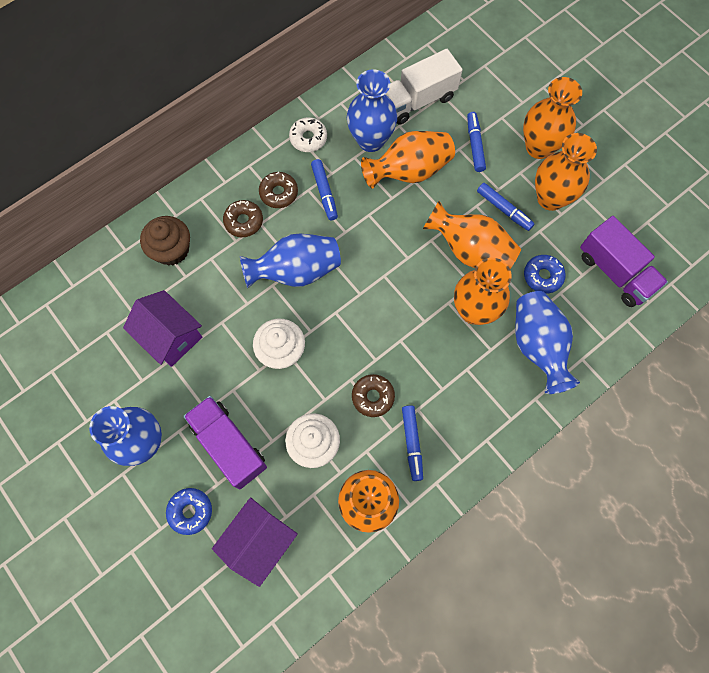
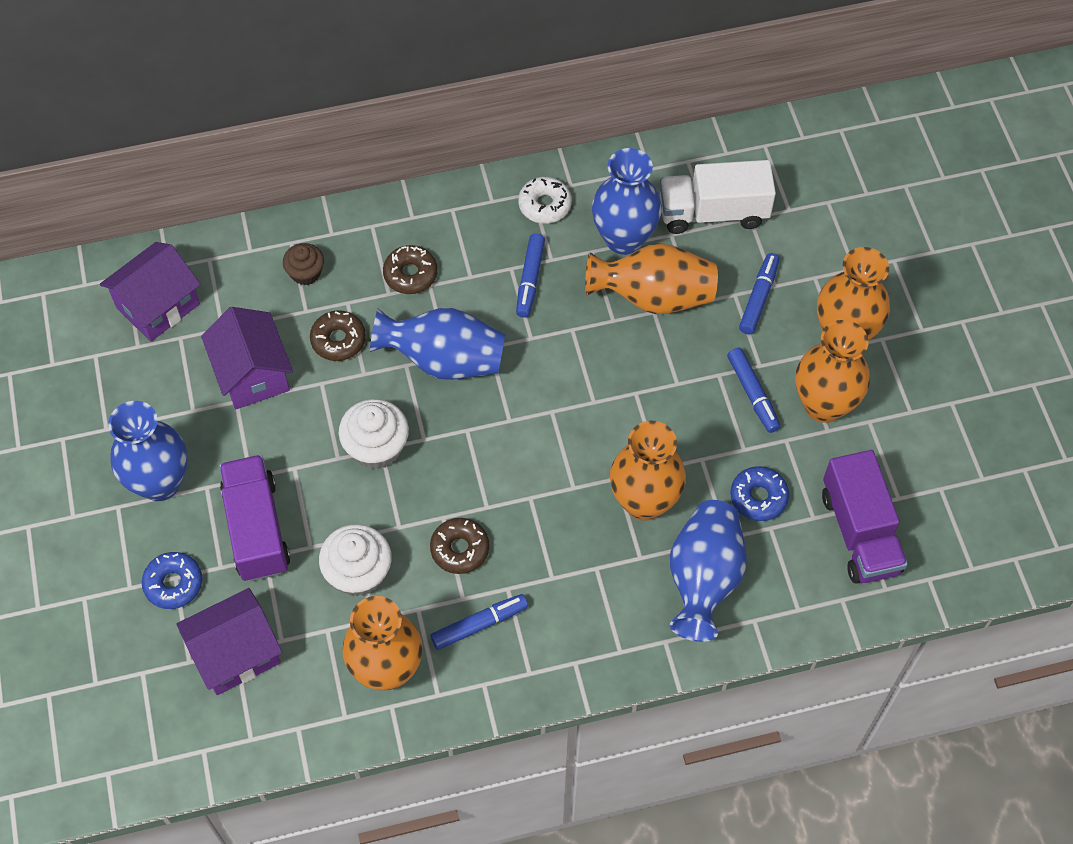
camera: 25 degrees right, 10 degrees down
(79, 316) = (158, 306): none -> purple house
(172, 250) = (306, 273): brown cupcake -> brown cupcake, size x0.63
(279, 193) = (472, 257): brown donut -> brown donut (338, 340)
(412, 443) = (479, 624): blue marker -> blue marker turned 135 degrees counterclockwise
(470, 250) = (680, 426): orange vase -> none

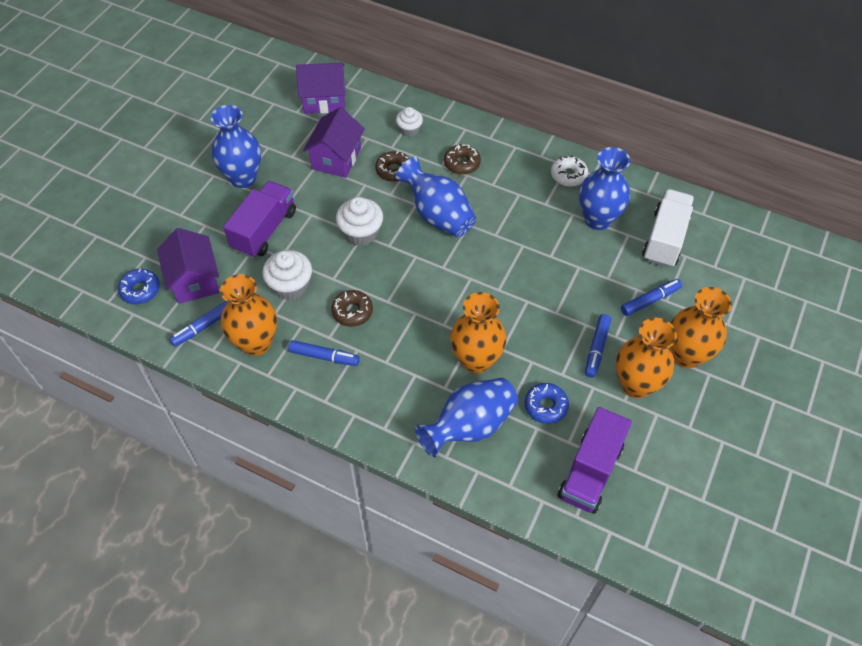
camera: 40 degrees right, 5 degrees down
(173, 584) = (201, 227): blue donut -> blue donut (140, 290)
(236, 653) = (194, 280): purple house -> purple house turned 60 degrees clockwise
(306, 273) = (409, 130): brown cupcake -> white cupcake
(530, 279) = (524, 206): blue marker -> blue marker (204, 326)
(653, 297) = (586, 259): orange vase -> none
(713, 212) = (665, 239): white truck -> white truck turned 75 degrees clockwise

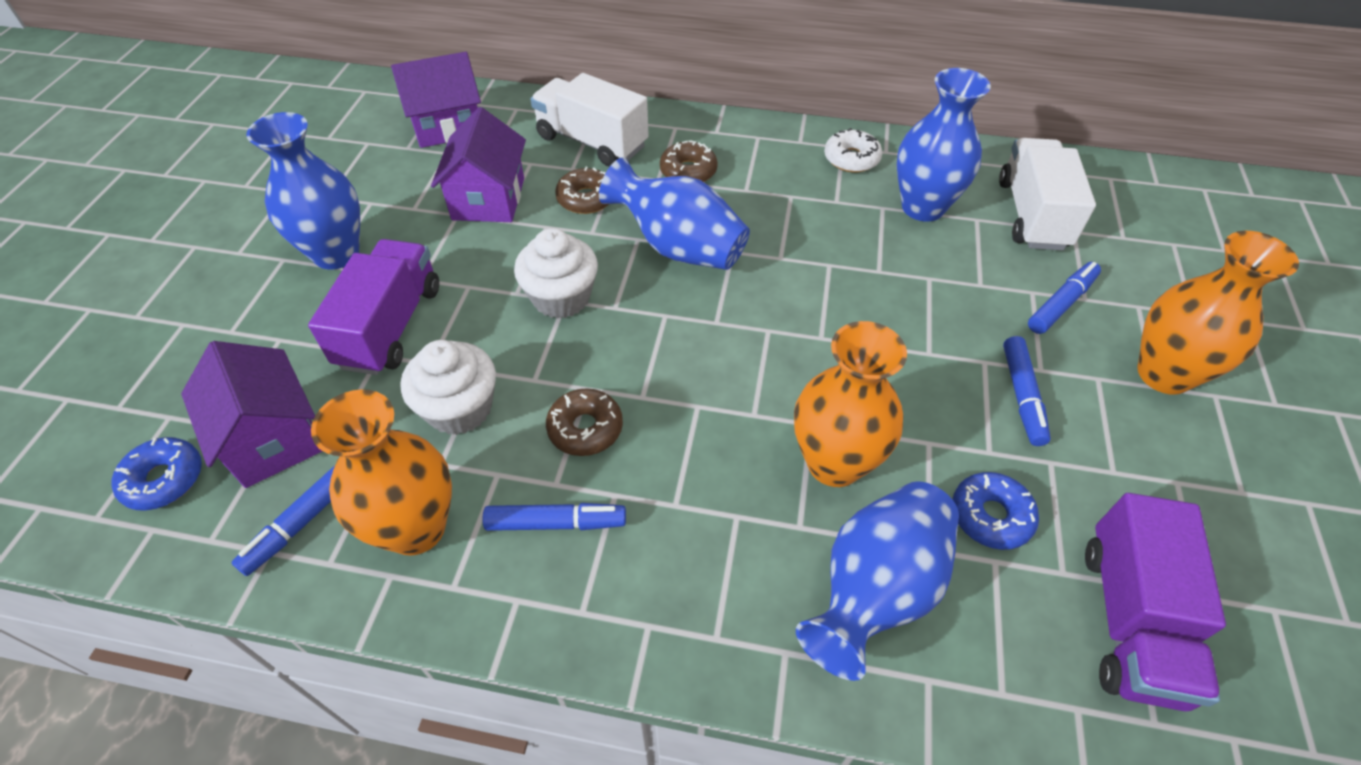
camera: 15 degrees left, 5 degrees down
(409, 130) = (592, 142): white cupcake -> white truck
(635, 385) = (1116, 440): orange vase -> none

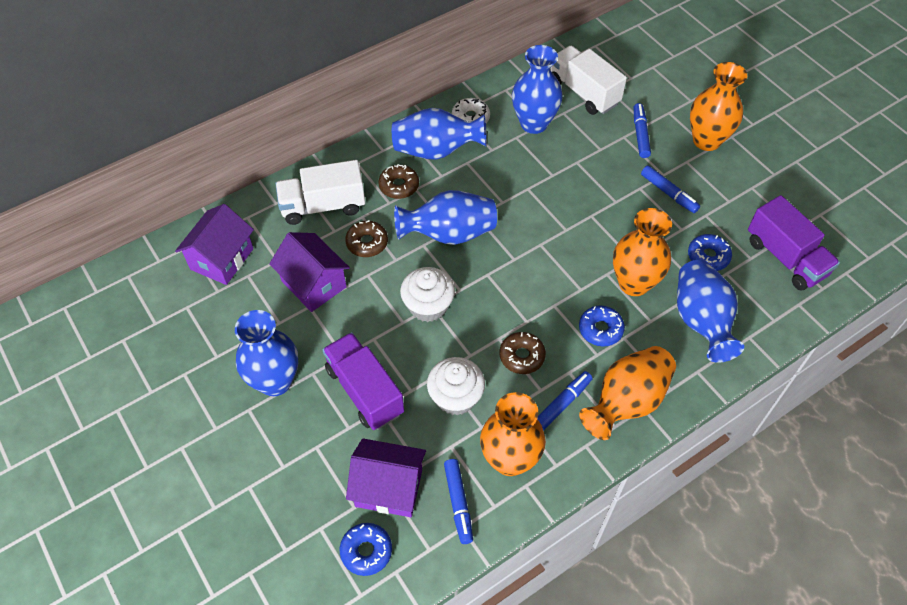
camera: 45 degrees left, 5 degrees up
(636, 597) = (626, 402): none -> orange vase
(718, 480) = (600, 329): none -> blue donut
(771, 165) = (436, 150): none -> blue vase

